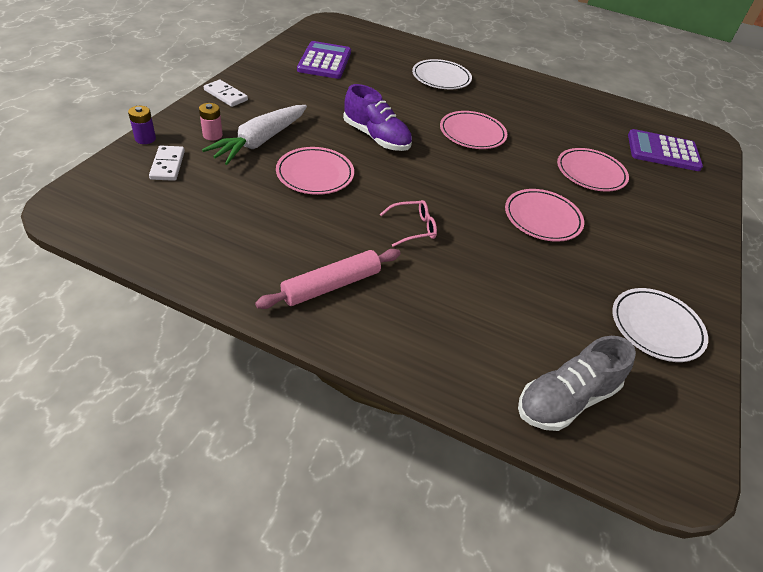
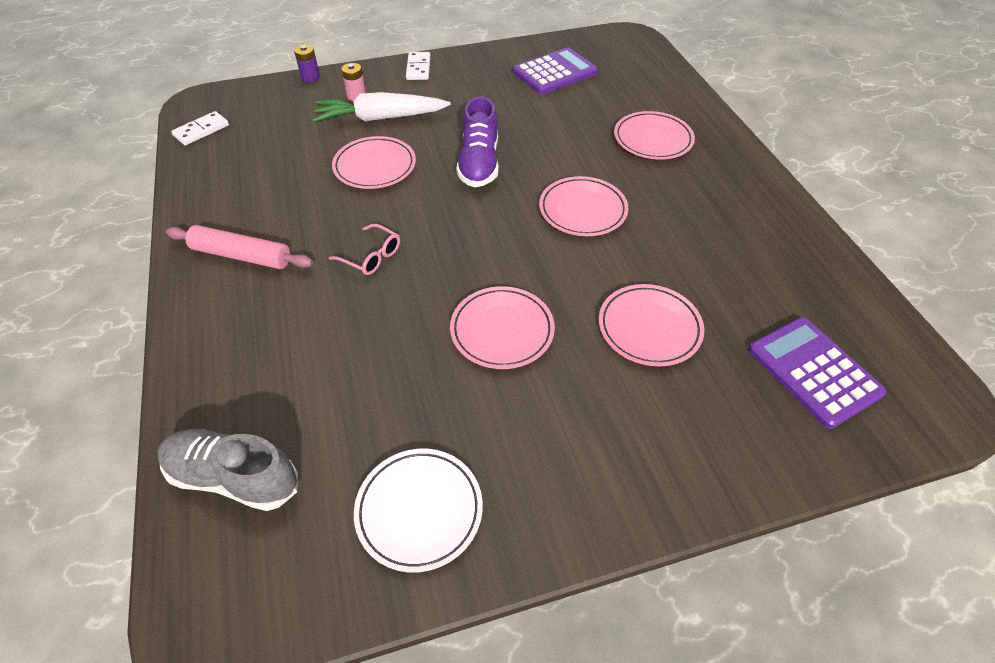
camera: 55 degrees right, 5 degrees up
(168, 165) = (292, 104): white domino -> white domino (201, 130)
(441, 78) = (652, 139): white plate -> pink plate

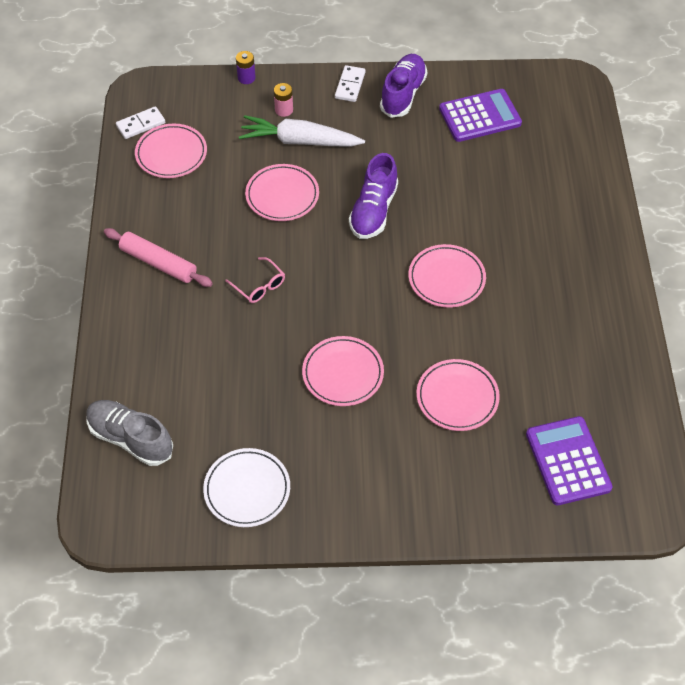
camera: 15 degrees right, 5 degrees up
(473, 67) = (403, 94): none -> purple shoe
(652, 139) = (540, 216): pink plate -> pink plate (171, 154)

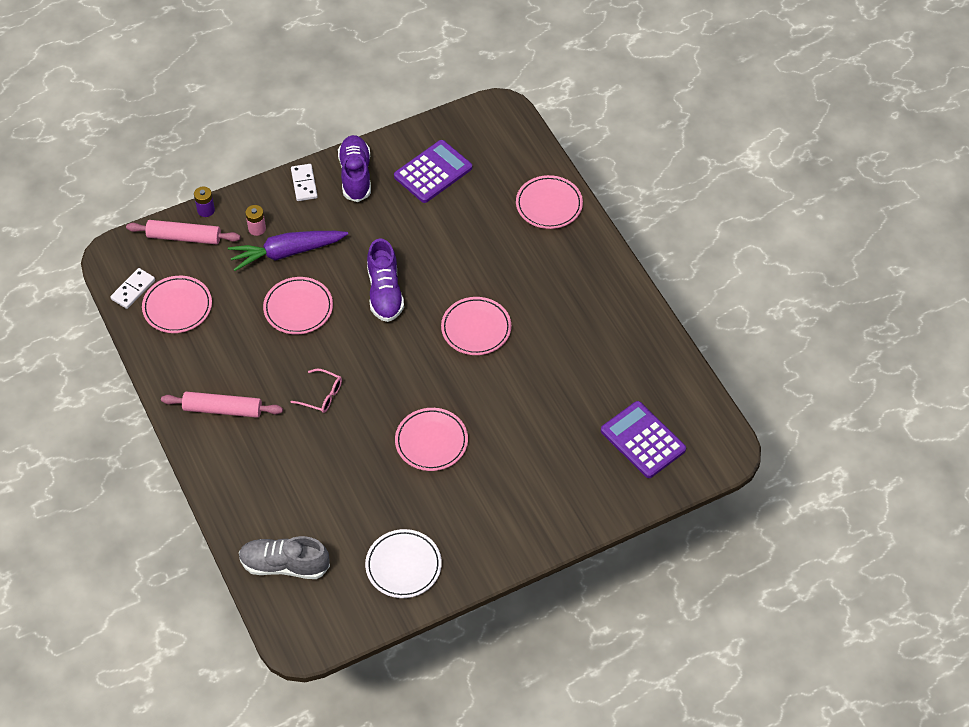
camera: 25 degrees left, 0 degrees up
(213, 95) = (184, 237): none -> pink rolling pin
(300, 141) = (287, 253): white carrot -> purple carrot
(457, 397) = (533, 424): pink plate -> pink plate (549, 205)

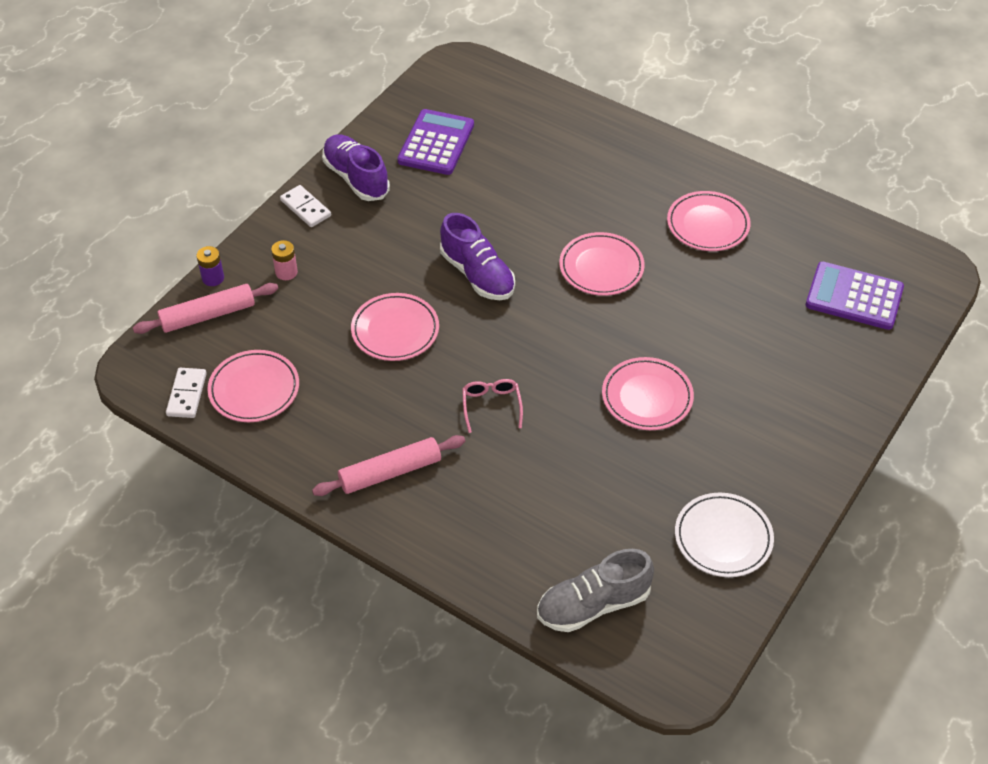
camera: 30 degrees left, 5 degrees down
(287, 253) = (339, 281): purple carrot -> none
(322, 395) = (491, 406): pink glasses -> pink glasses turned 90 degrees counterclockwise
(549, 205) = (578, 125): pink plate -> pink plate (708, 225)

